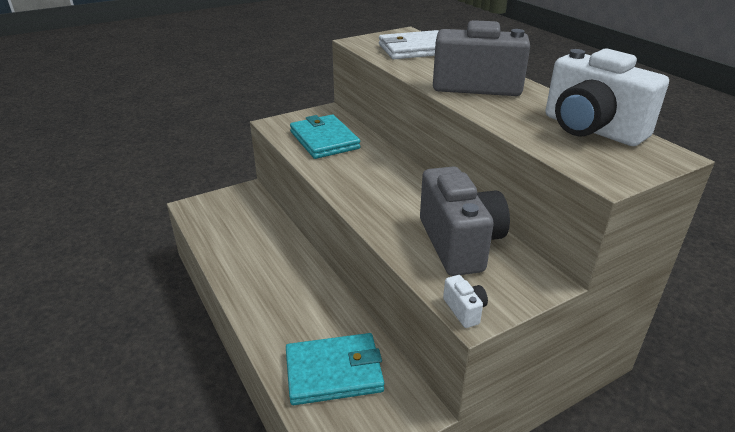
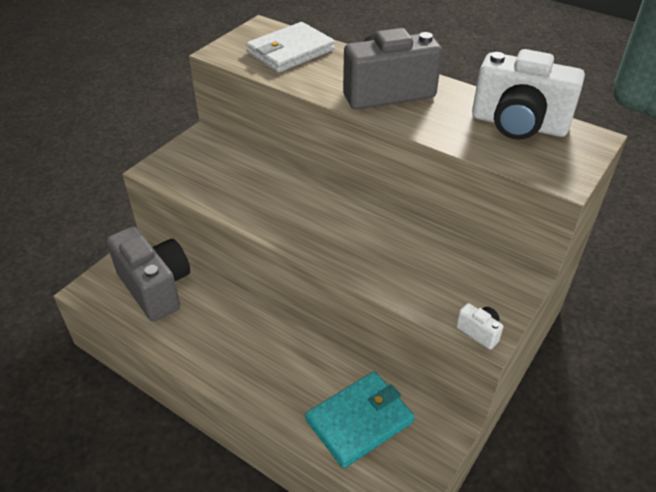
camera: 25 degrees left, 10 degrees up
(324, 140) = (226, 177): turquoise wallet -> none
(459, 243) = (433, 263): grey camera -> grey camera (155, 287)

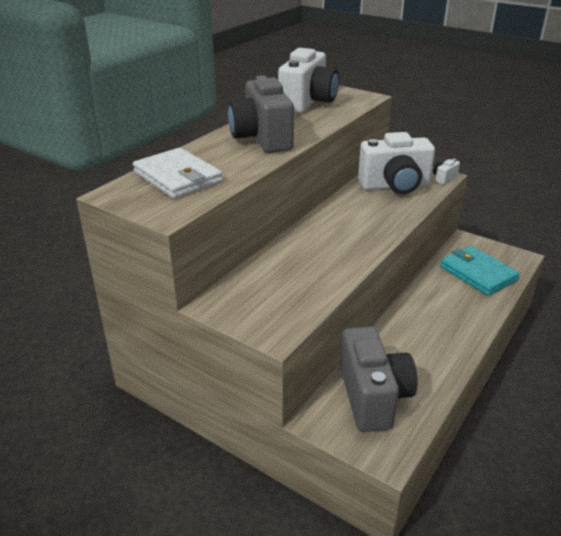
camera: 90 degrees left, 10 degrees down
(155, 287) = (373, 397): grey camera -> grey camera turned 120 degrees clockwise
(443, 272) = (395, 186): none -> white camera

